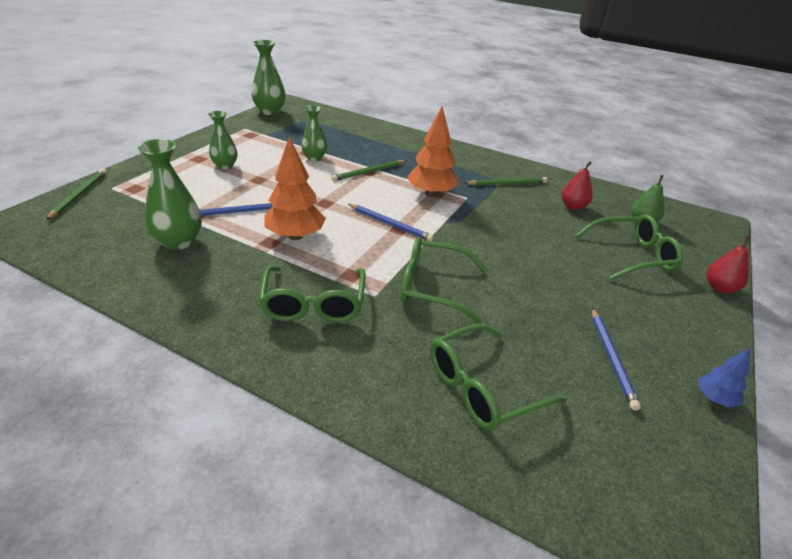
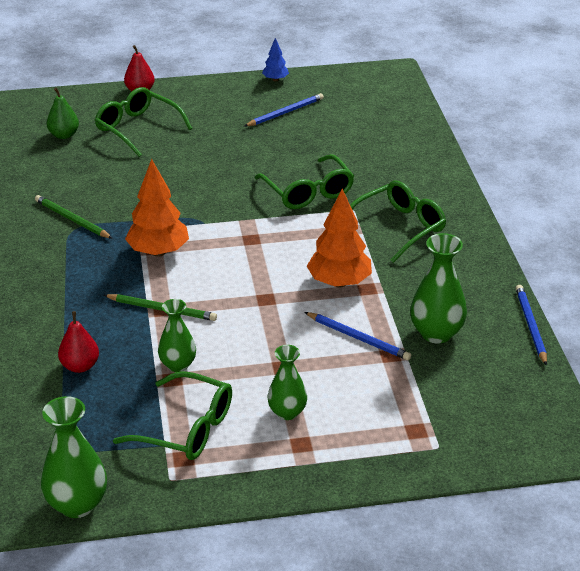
camera: 125 degrees left, 0 degrees up
(79, 195) = (478, 454): green pencil -> none
(390, 224) = (249, 247): blue pencil -> blue pencil (530, 326)
(482, 387) = (374, 143): green glasses -> green glasses (186, 428)
(573, 207) = (78, 172): red pear -> red pear (80, 366)

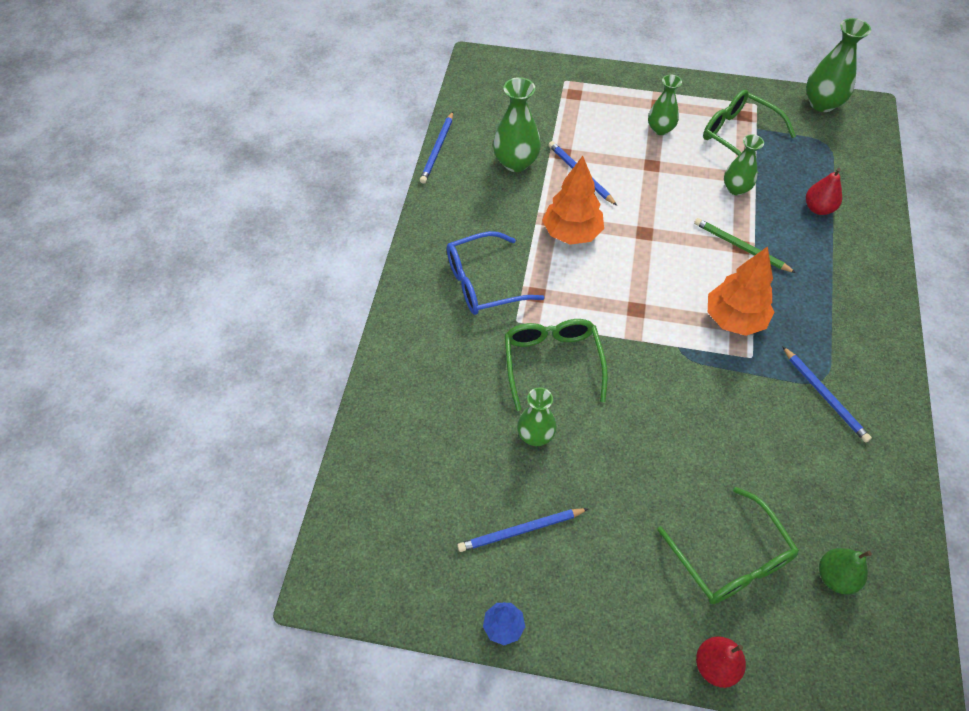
camera: 160 degrees left, 20 degrees up
(72, 220) = (824, 395): green pencil -> blue pencil
(299, 153) = (535, 435): none -> green vase
(399, 227) = (483, 283): green glasses -> blue glasses

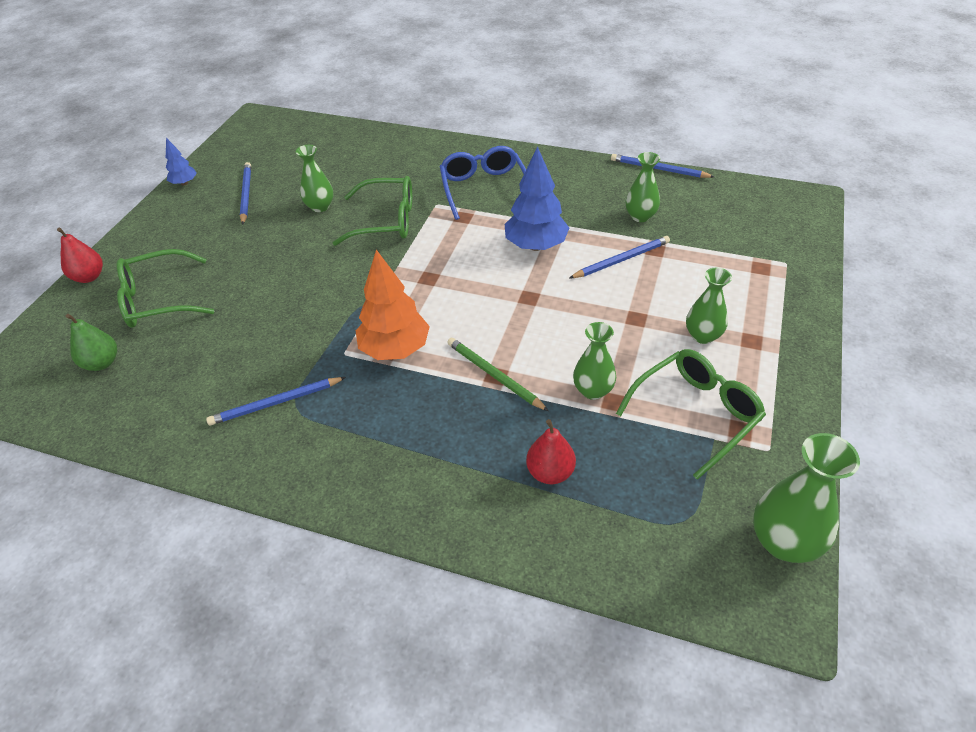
camera: 100 degrees right, 10 degrees down
(516, 162) = (640, 216): green vase -> green vase, size x0.66
(572, 233) = (535, 246): orange tree -> blue tree
(741, 247) = (494, 376): green pencil -> green pencil turned 90 degrees counterclockwise

